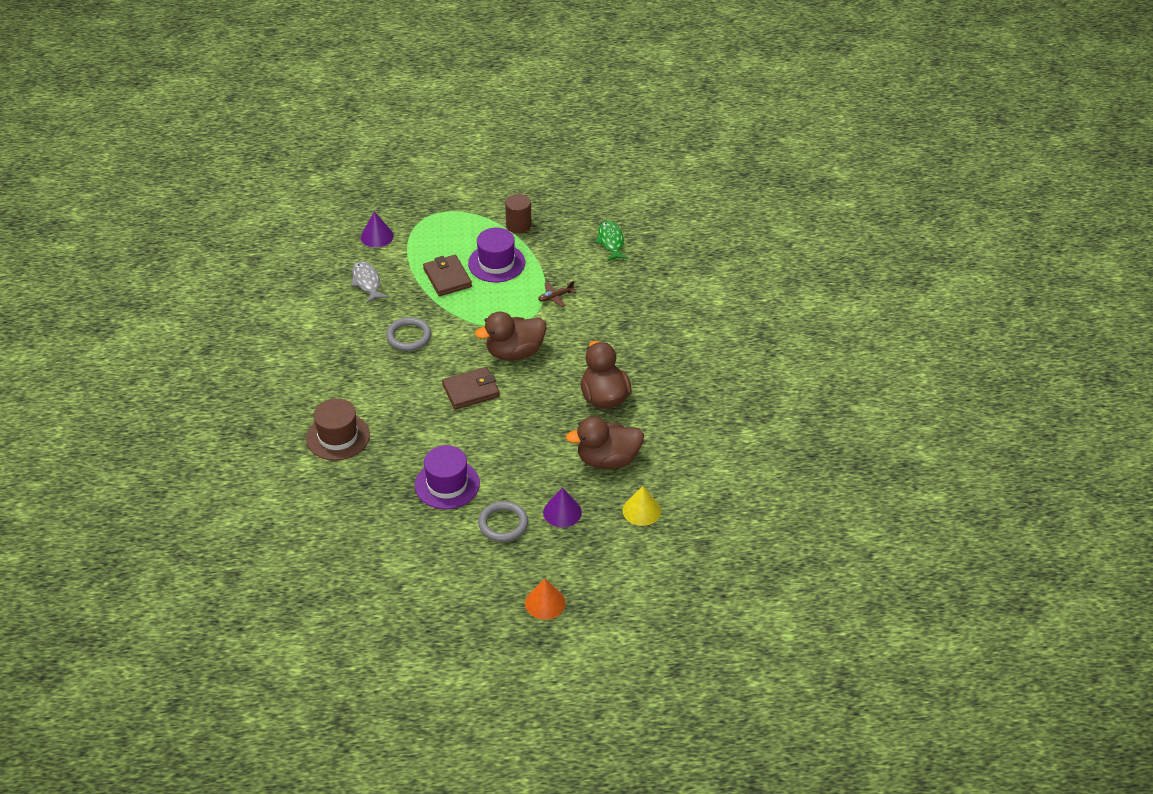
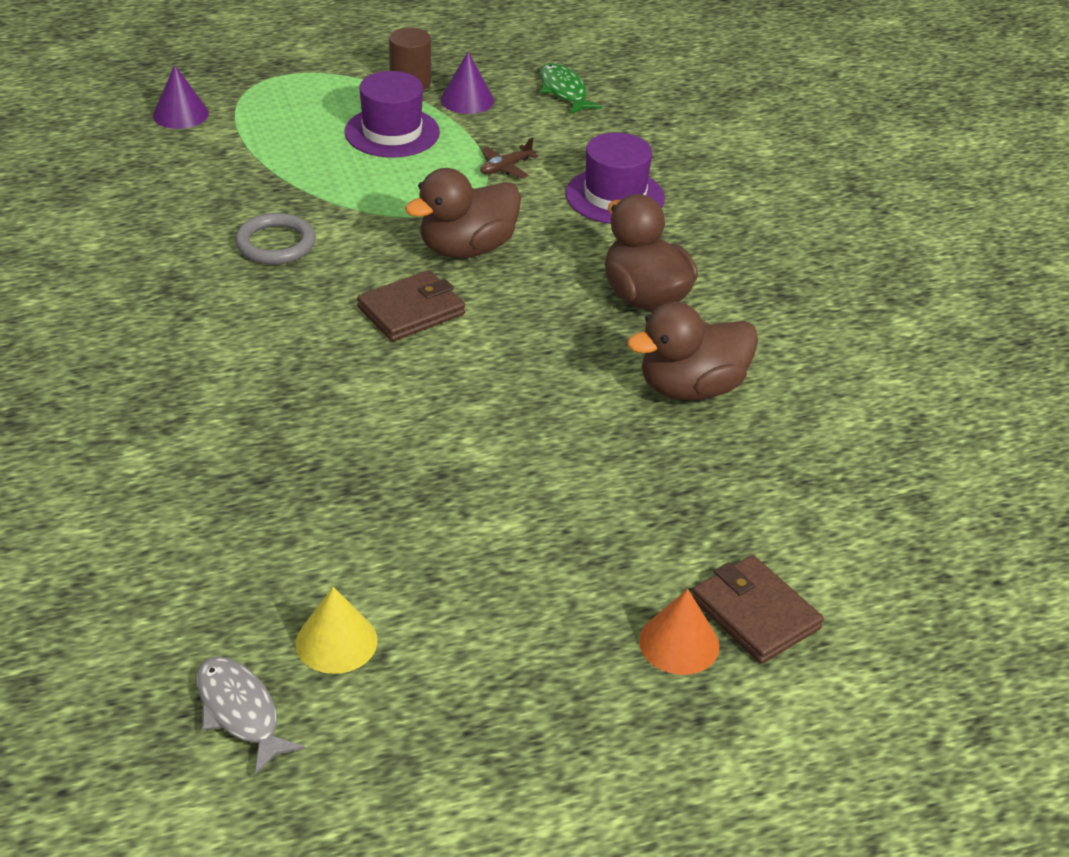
camera: 15 degrees left, 5 degrees down
(338, 437) = (187, 408): brown hat -> none
(367, 282) = (180, 176): grey fish -> grey fish (240, 712)
(447, 278) = (317, 158): brown wallet -> brown wallet (755, 614)
(447, 484) = (417, 461): purple hat -> purple hat (615, 196)
(503, 524) = (546, 514): grey ring -> none
(562, 512) = (646, 480): purple cone -> purple cone (467, 100)
(641, 510) = (785, 460): yellow cone -> yellow cone (336, 641)

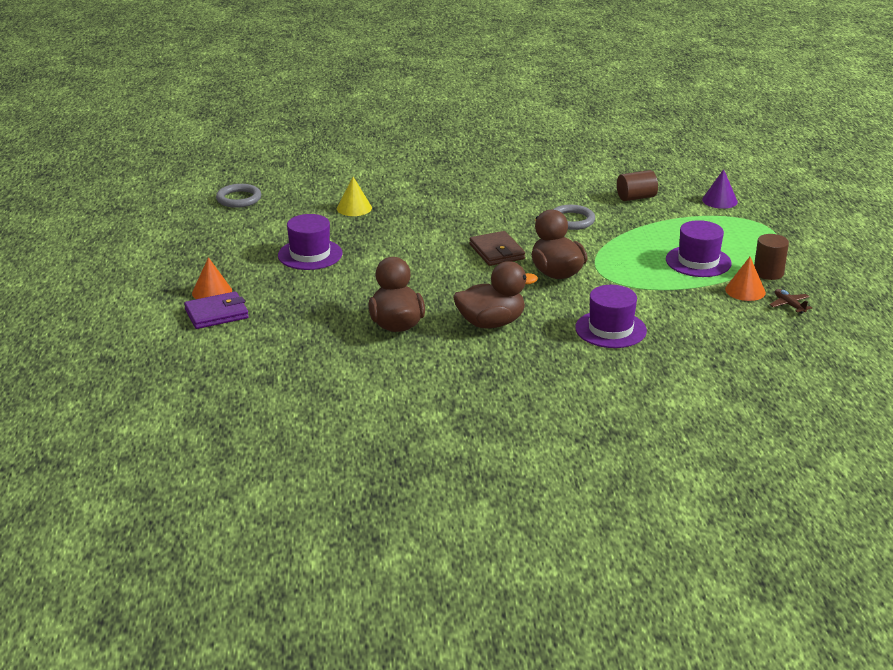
camera: 105 degrees right, 10 degrees down
(177, 186) = (636, 197): none -> brown cylinder
(240, 712) = (239, 199): grey fish -> grey ring
(336, 641) = (264, 218): yellow cone -> yellow cone (354, 208)
(467, 100) = (745, 291): purple cone -> orange cone
(485, 534) = (310, 254): none -> purple hat
(505, 168) = (651, 295): brown plane -> brown plane (789, 305)
(564, 91) = (761, 329): green fish -> none
(755, 614) = (216, 314): brown wallet -> purple wallet

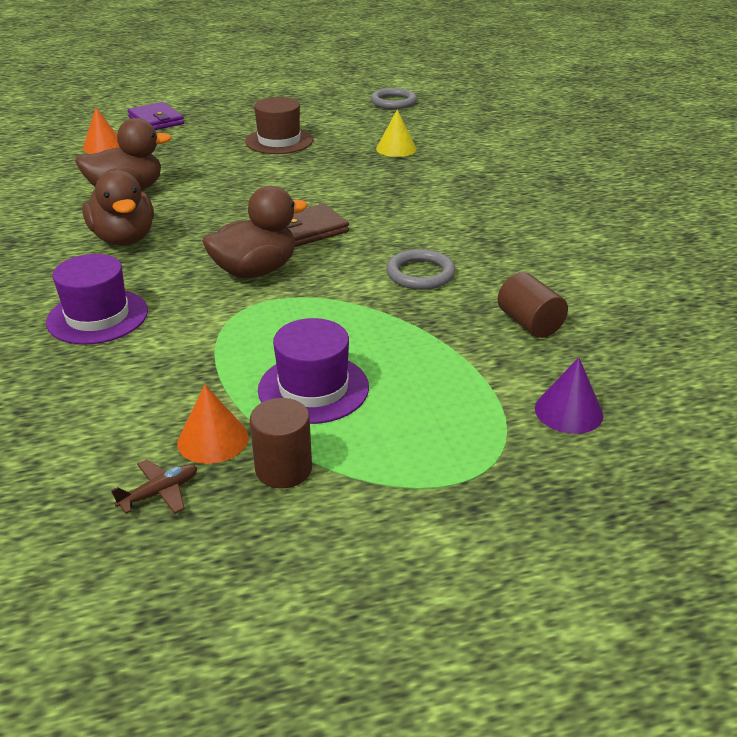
camera: 80 degrees right, 5 degrees up
(212, 292) = (198, 114): orange cone -> orange cone (103, 146)
(310, 254) = (279, 141): purple hat -> brown hat

